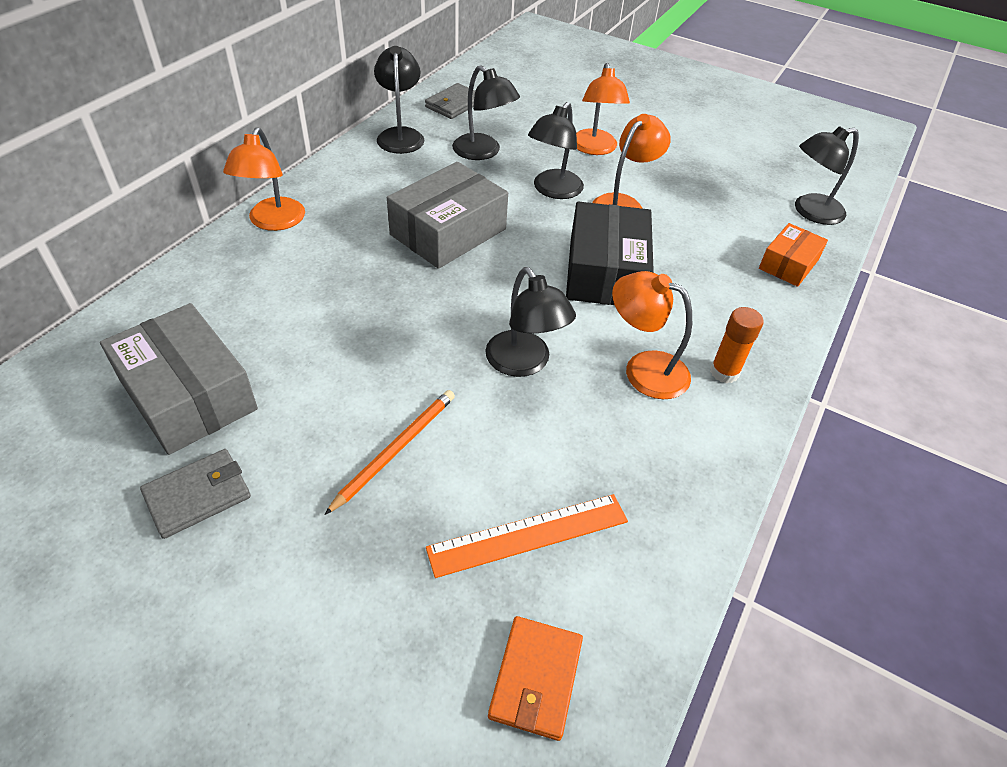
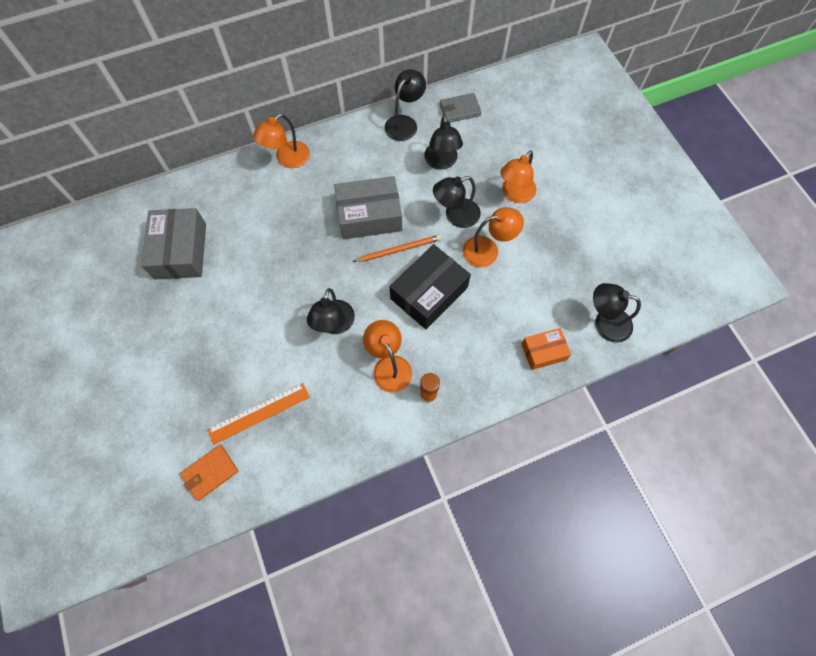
camera: 40 degrees right, 20 degrees up
(198, 495) = (152, 307): grey wallet -> none
(396, 450) = (240, 335): orange pencil -> orange pencil (399, 250)
(528, 534) = (259, 413): orange ruler -> orange ruler turned 45 degrees counterclockwise

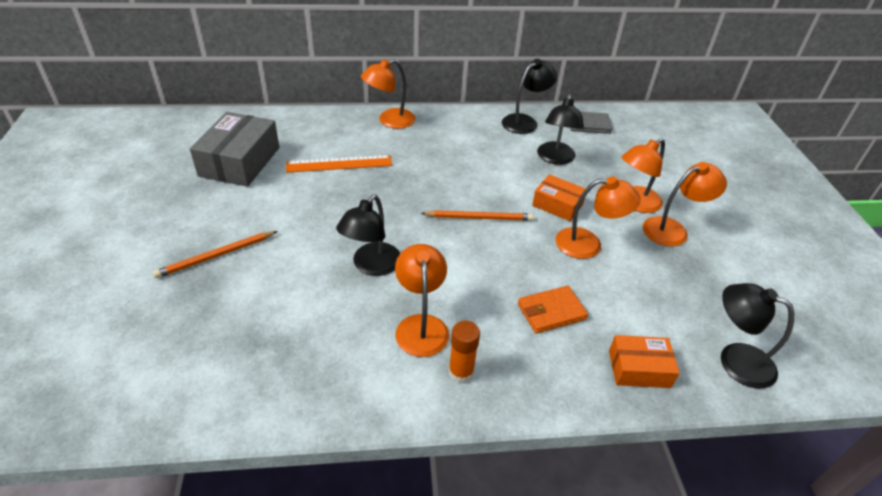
camera: 15 degrees right, 25 degrees down
(210, 473) = (132, 376): orange wallet -> orange wallet (551, 312)
(213, 354) = (216, 256): none -> orange pencil
(259, 413) = (233, 329): orange ruler -> orange ruler (339, 164)
(369, 215) = (457, 182): grey box -> none
(429, 293) = (501, 266): black box -> none
(455, 216) = (557, 205): black lamp -> orange box
(547, 214) = (672, 229): none -> orange lamp

